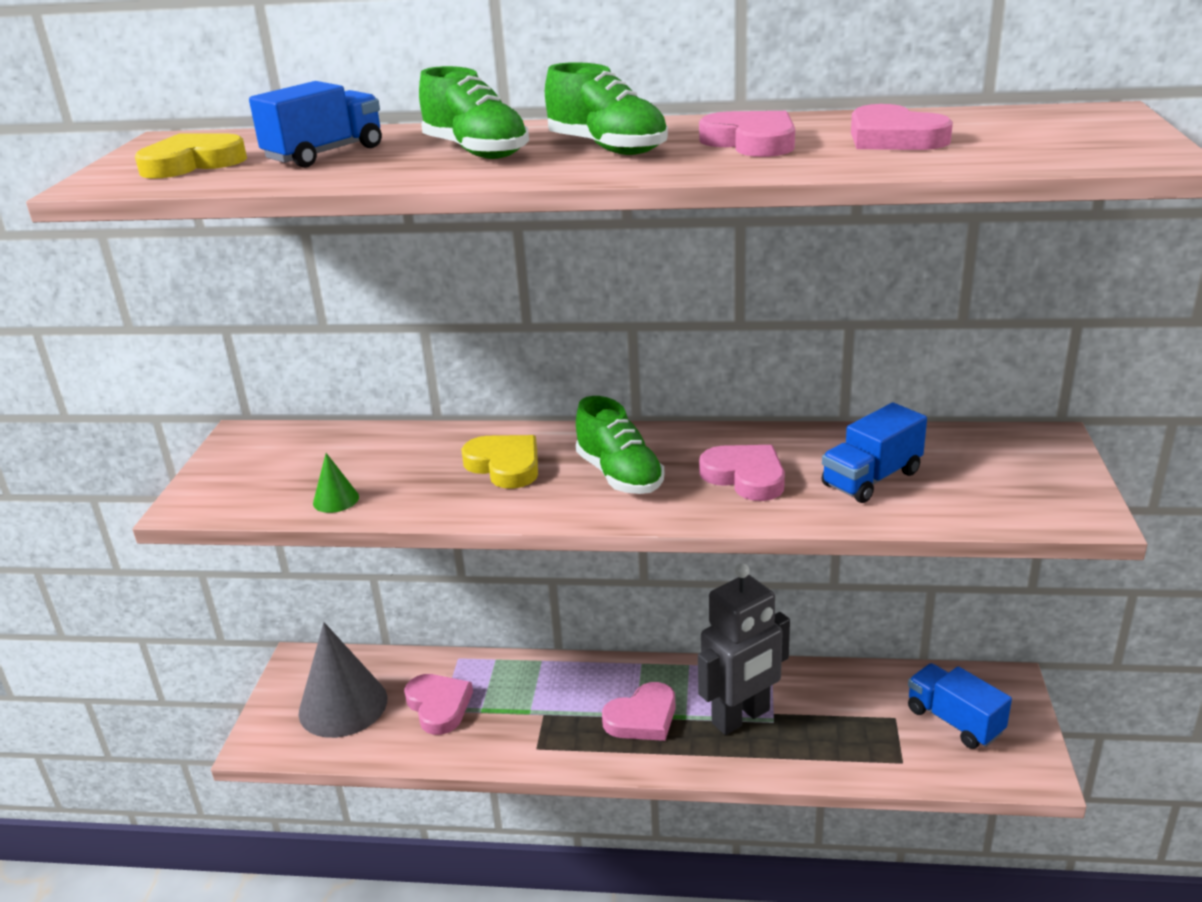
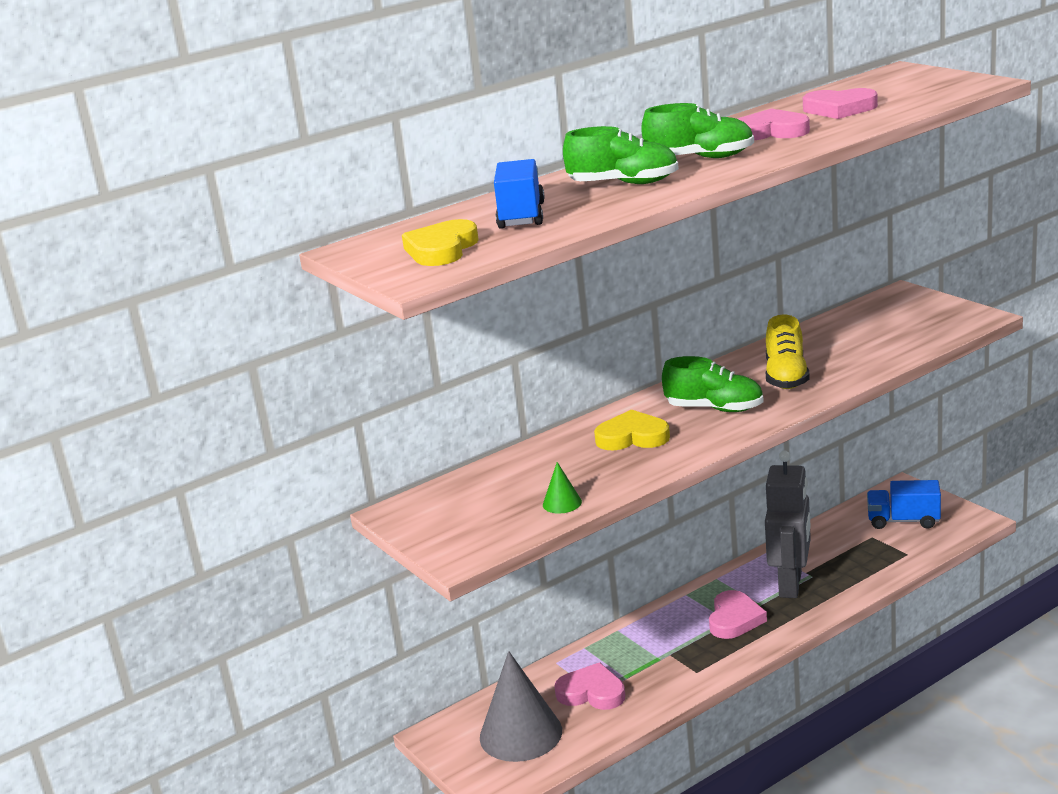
camera: 40 degrees left, 5 degrees down
(745, 477) = (786, 376): pink heart -> yellow shoe
(871, 479) = (853, 348): blue truck -> none

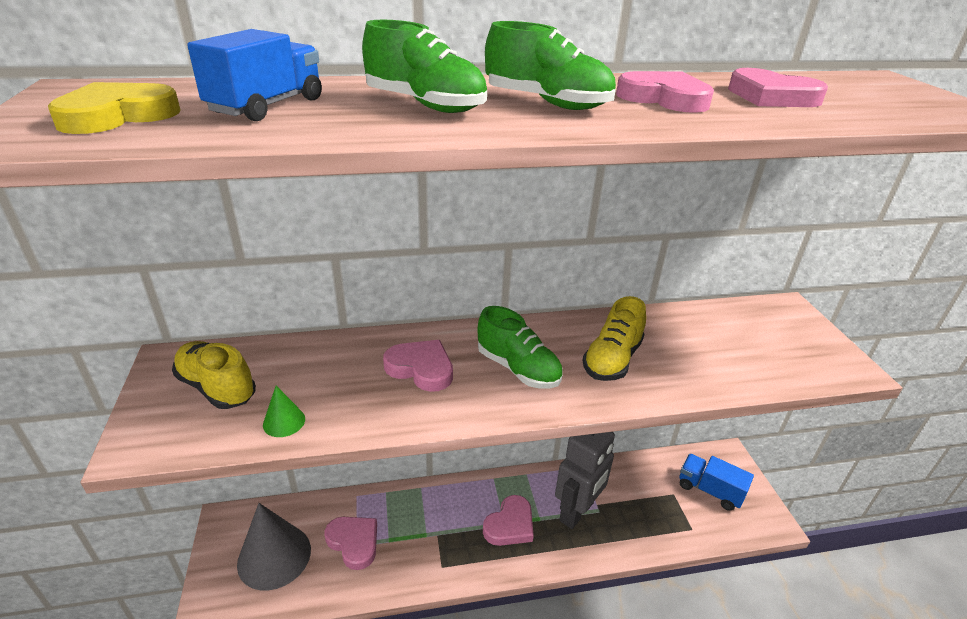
camera: 20 degrees right, 10 degrees up
(471, 508) = (217, 387): none -> yellow shoe
(632, 437) = (421, 368): yellow heart -> pink heart

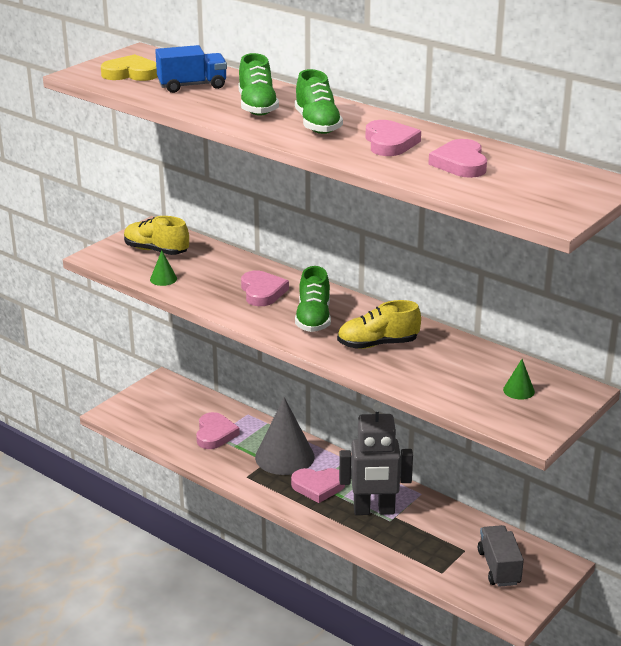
camera: 50 degrees right, 5 degrees down
(217, 387) = (156, 250): yellow shoe -> yellow shoe turned 60 degrees counterclockwise
(274, 556) = (166, 413): grey cone -> grey cone (284, 457)
(709, 490) = (499, 567): blue truck -> grey truck
(767, 334) = (518, 390): none -> green cone

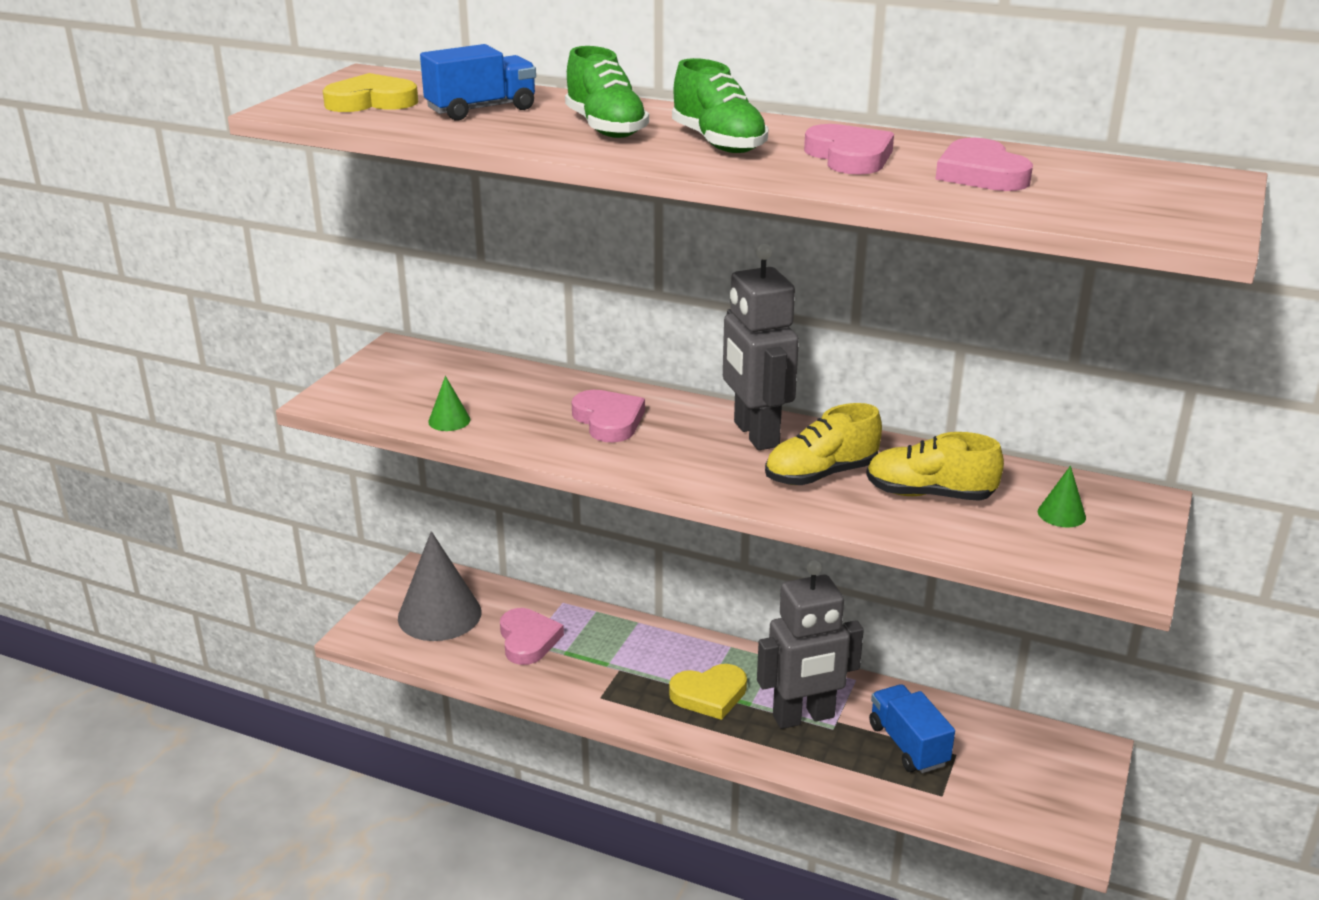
camera: 15 degrees left, 0 degrees up
(156, 250) = (418, 380): yellow shoe -> yellow shoe (929, 494)
(284, 457) = (642, 657): grey cone -> grey cone (439, 615)
(313, 319) = (706, 450): green shoe -> none
(318, 487) = (709, 695): pink heart -> yellow heart
(351, 313) = (755, 434): none -> grey robot
(435, 539) = (908, 745): none -> blue truck
(499, 567) = (1014, 772): grey truck -> none

